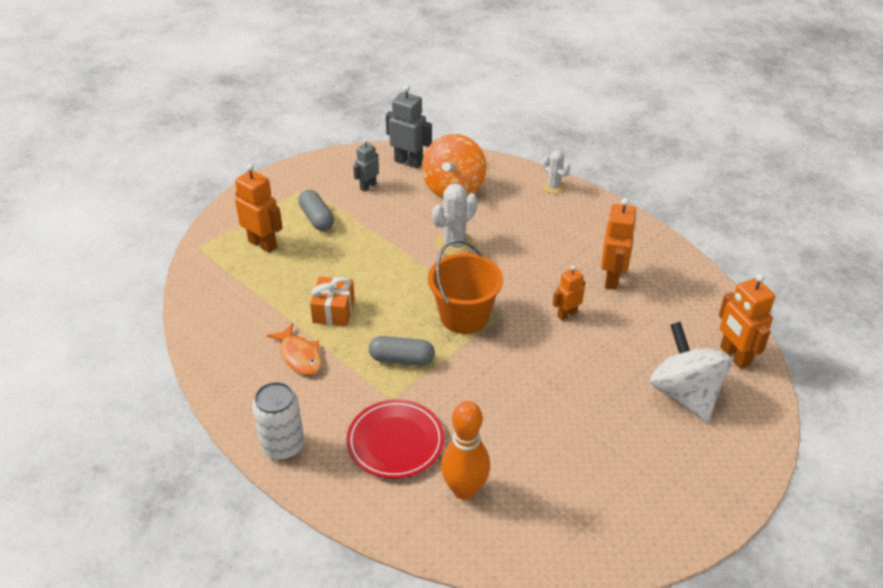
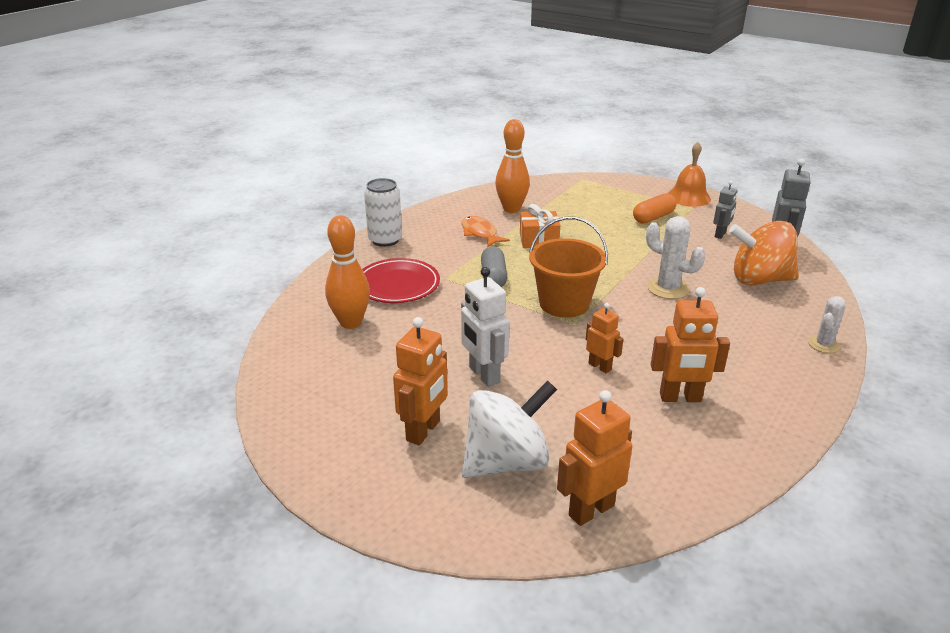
camera: 80 degrees right, 10 degrees down
(250, 320) = (511, 209): none -> orange bowling pin
(263, 244) = (603, 201): orange robot -> orange robot (423, 431)
(282, 184) = (688, 197): none -> orange bell
(299, 356) = (480, 233): orange fish -> orange fish turned 105 degrees clockwise
(316, 218) = (653, 217): grey capsule -> orange capsule
(368, 186) = (720, 234): grey robot -> grey robot turned 90 degrees clockwise
(570, 391) = (483, 375): none -> white robot

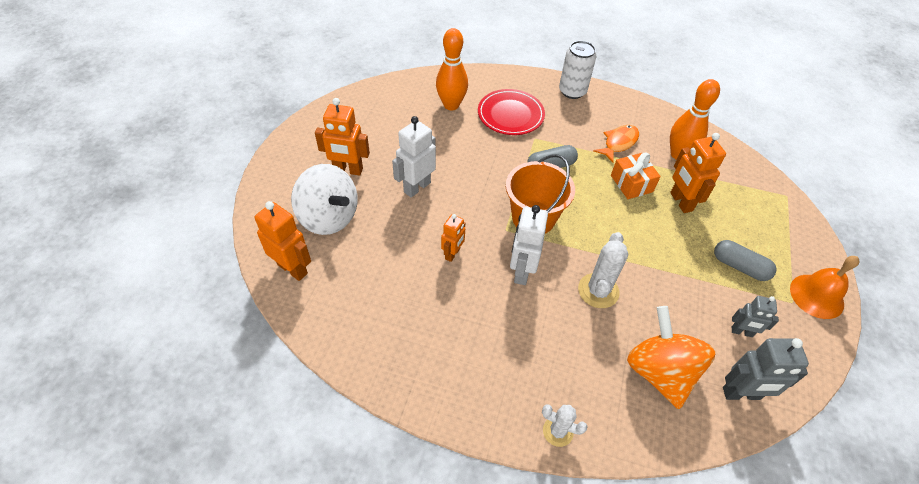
camera: 70 degrees right, 20 degrees up
(635, 326) = (521, 271): none -> white robot
(653, 217) = (739, 266): orange capsule -> grey capsule
(680, 398) = (430, 312): orange robot -> orange robot (680, 202)

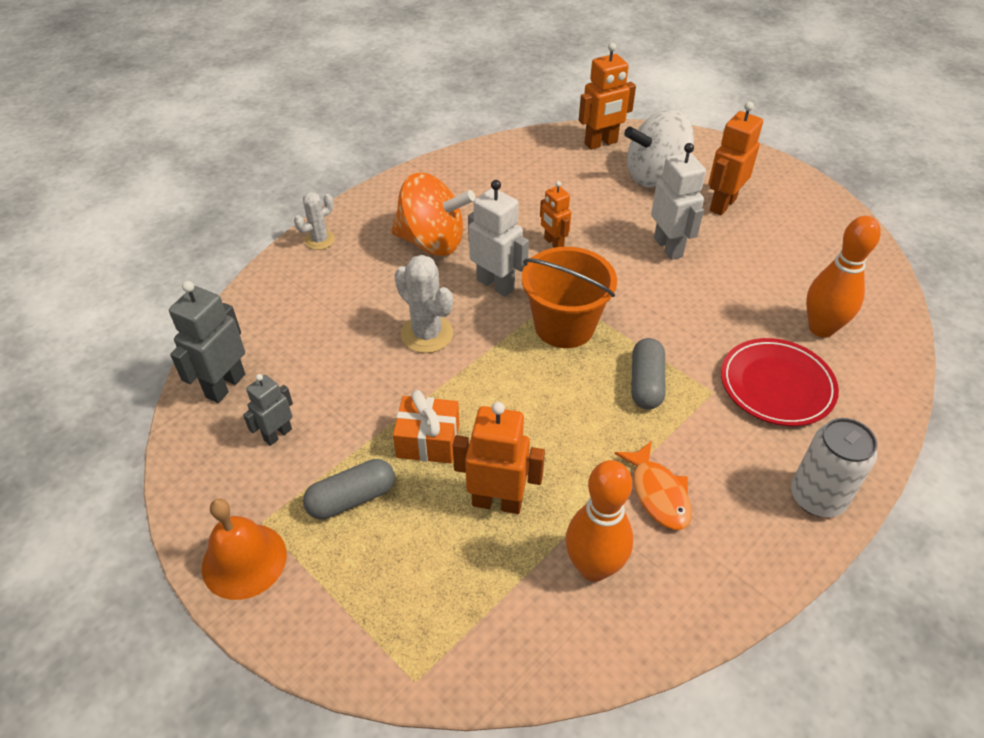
camera: 120 degrees right, 5 degrees down
(631, 183) = (565, 460): orange gift -> orange gift (428, 441)
(660, 372) = (303, 334): orange spinning top -> orange spinning top (432, 242)

